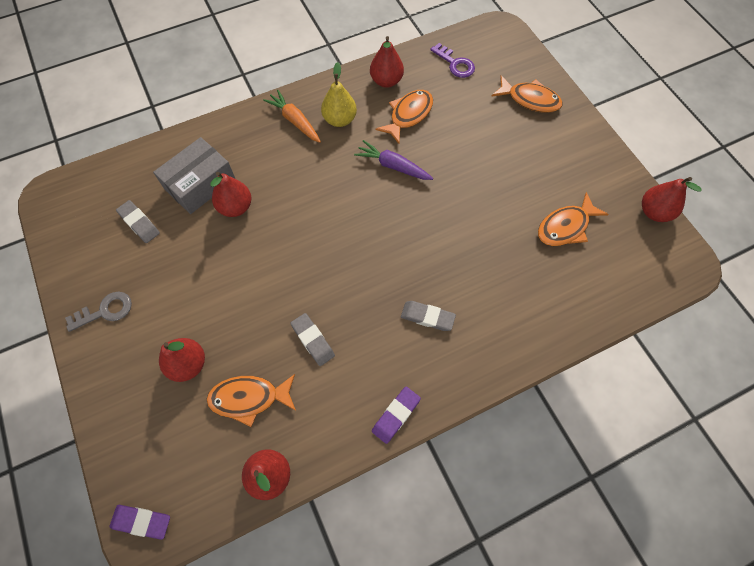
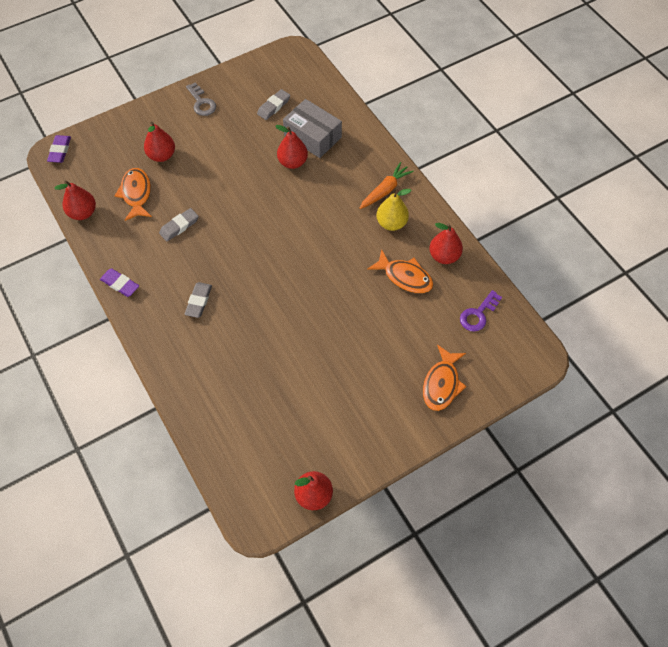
camera: 85 degrees right, 5 degrees down
(393, 166) = (345, 268): purple carrot -> none
(565, 227) = (291, 411): orange fish -> none

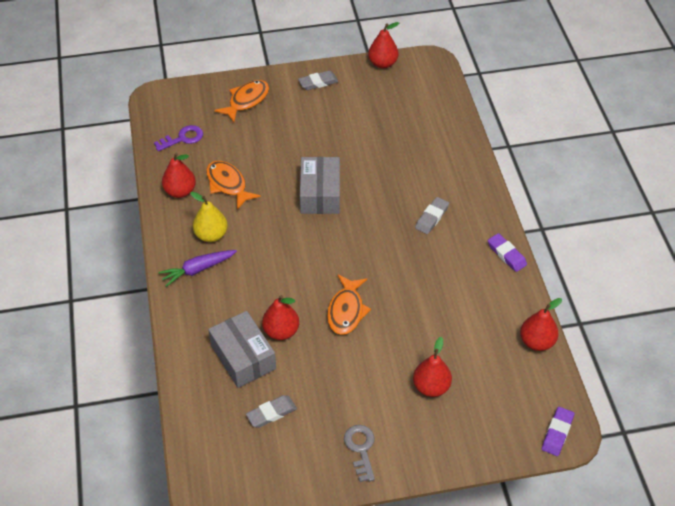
camera: 160 degrees left, 10 degrees down
(136, 194) = (471, 346): orange fish -> orange fish (346, 311)
(179, 226) = (432, 295): grey eraser -> grey eraser (318, 82)
(313, 294) = (320, 194): none -> grey box
(385, 190) = (198, 270): orange carrot -> purple carrot

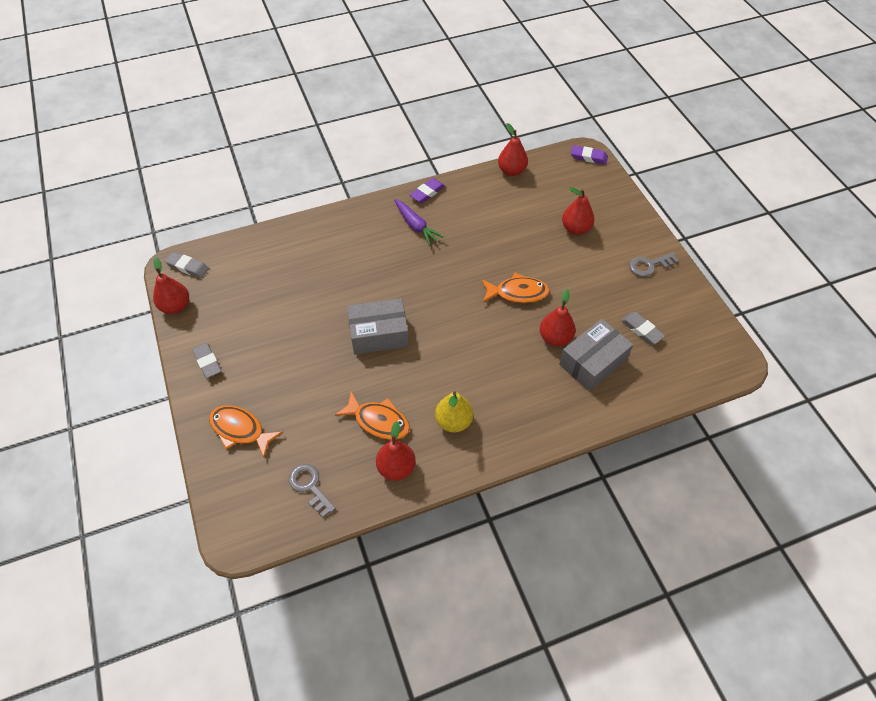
camera: 100 degrees left, 5 degrees up
(182, 138) = (310, 486): purple key -> grey key
(198, 270) = (502, 424): purple carrot -> purple carrot (416, 226)
(228, 184) = (378, 421): orange fish -> orange fish turned 105 degrees counterclockwise
(431, 217) = (394, 244): grey eraser -> grey eraser (188, 267)

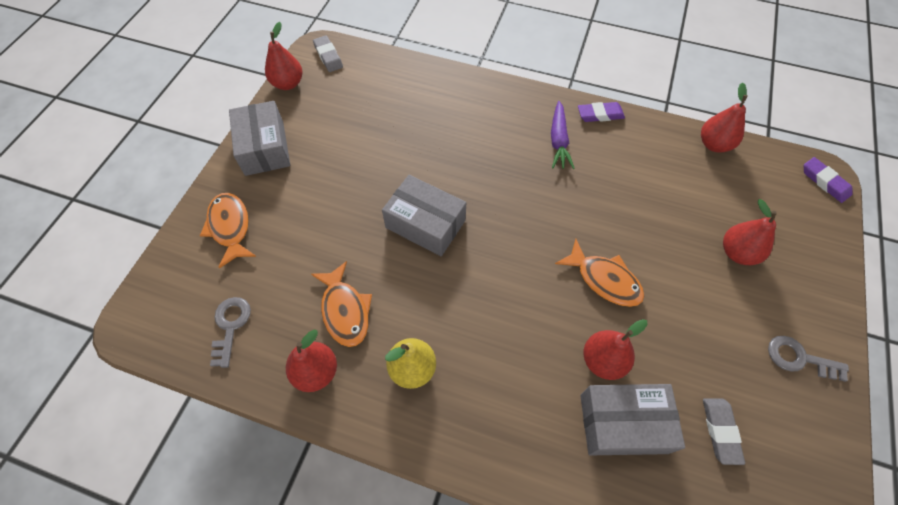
camera: 40 degrees right, 5 degrees up
(207, 362) = (264, 148): grey eraser -> grey box

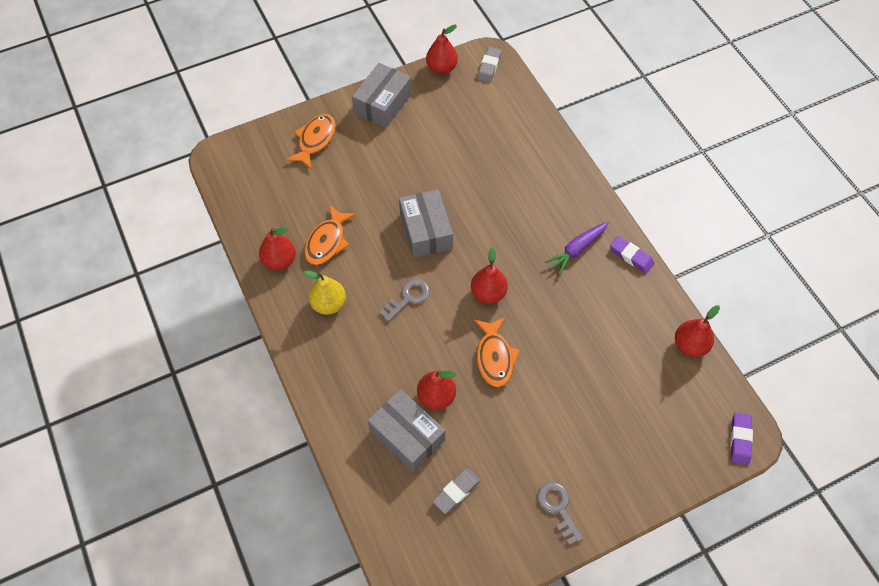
camera: 45 degrees right, 0 degrees up
(230, 326) = (262, 198): grey key -> grey key (408, 298)
(737, 253) = (604, 421): red pear -> red pear (488, 293)

